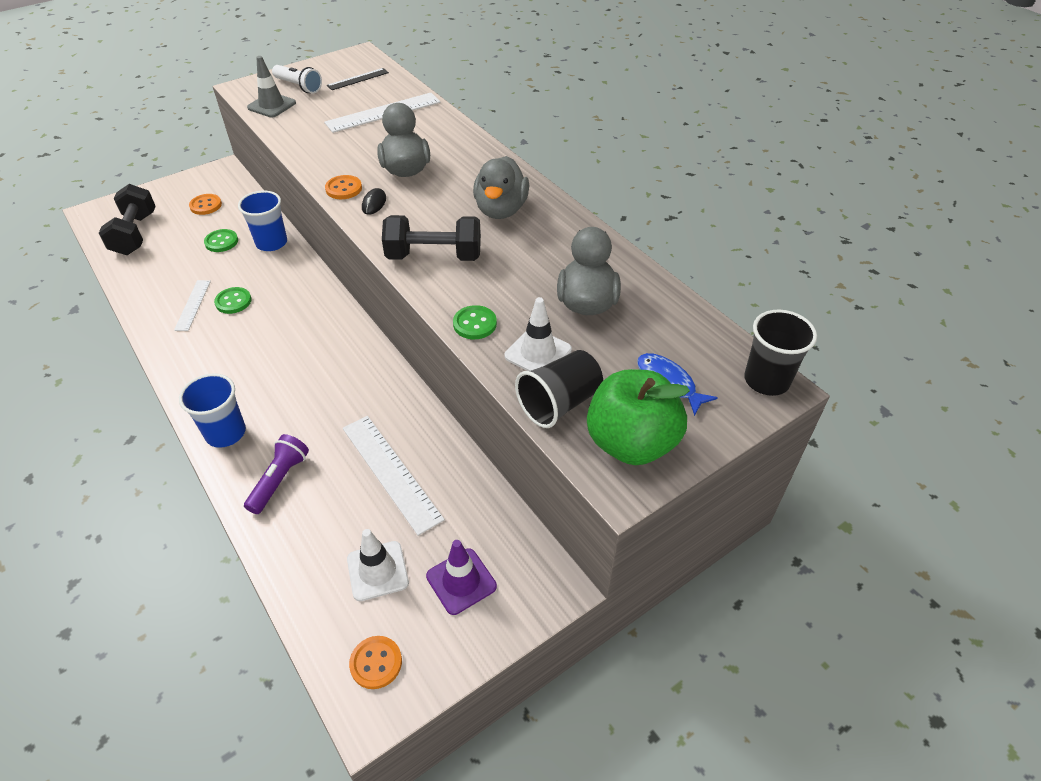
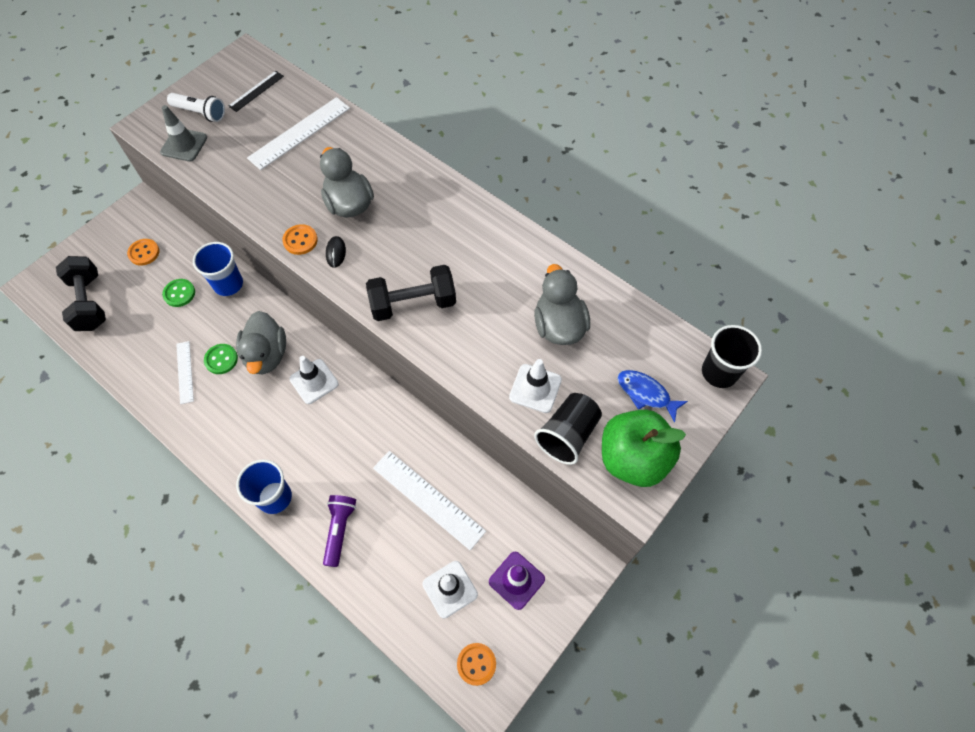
camera: 15 degrees left, 15 degrees up
(316, 338) = (314, 381): none -> white traffic cone
(475, 324) = (474, 370): green button -> none
(501, 210) = (453, 236): grey duck -> grey duck (266, 355)

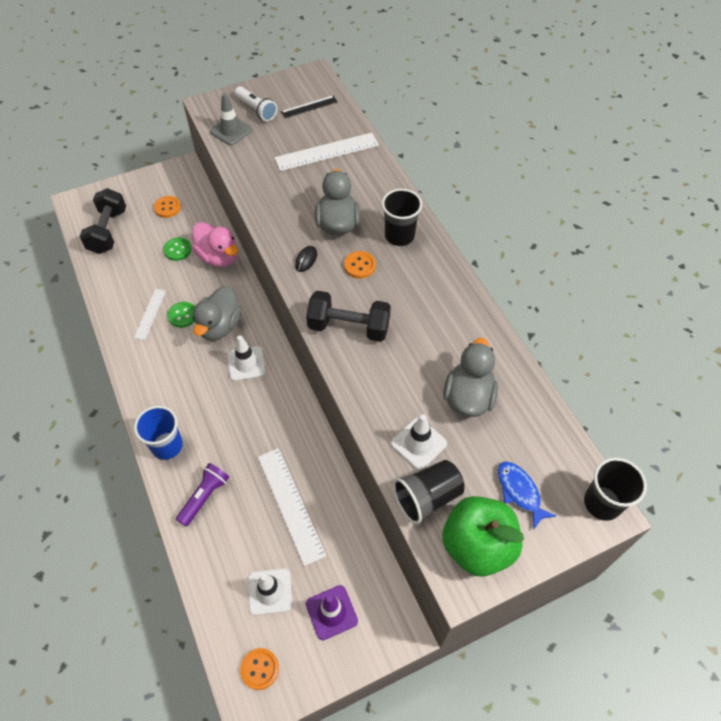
camera: 25 degrees right, 5 degrees down
(228, 284) = (218, 257): blue cup -> pink duck
(300, 240) = (282, 239): orange button -> orange button (359, 265)
(417, 193) = (399, 235): none -> black cup

